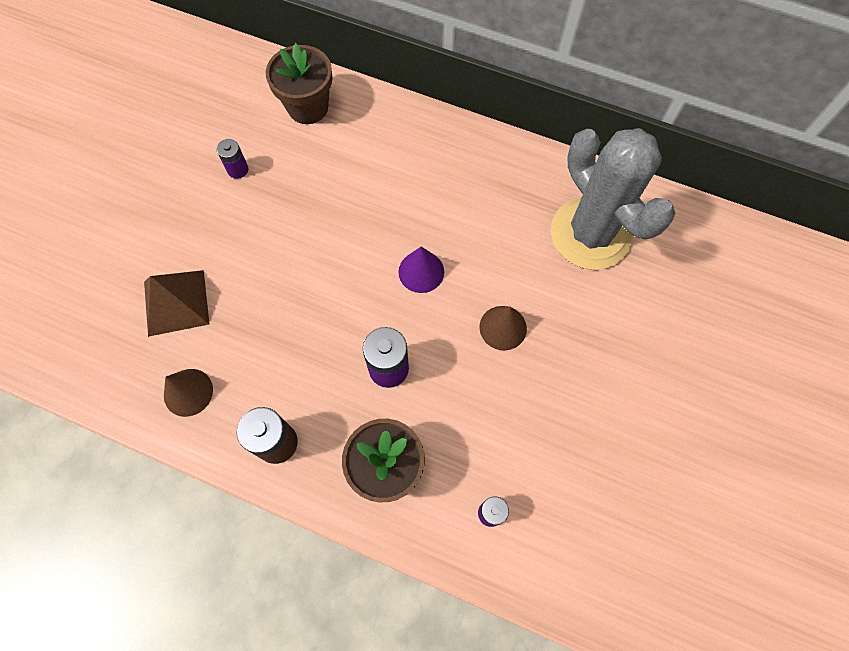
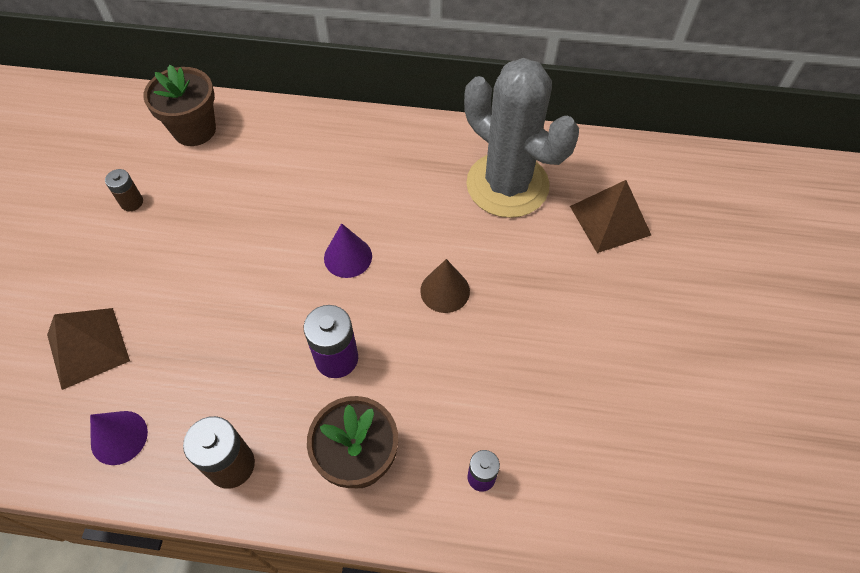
camera: 15 degrees left, 10 degrees down
(188, 392) = (119, 437): brown cone -> purple cone
(238, 169) = (132, 202): purple battery -> brown battery
(681, 294) = (610, 220): none -> brown pyramid

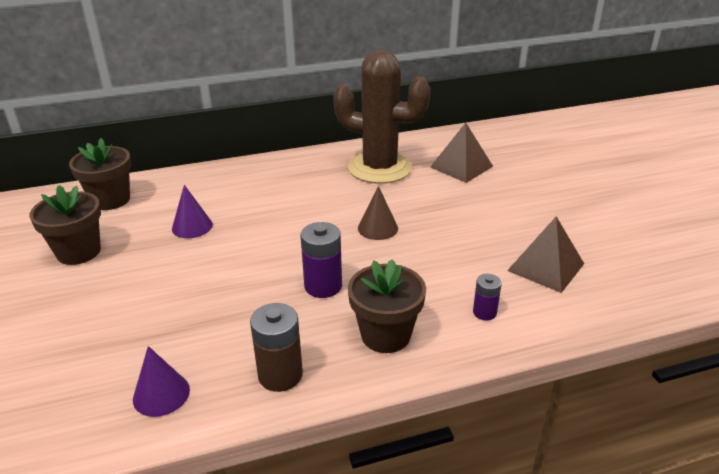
camera: 25 degrees left, 25 degrees down
(88, 347) = (92, 348): brown pyramid -> brown pyramid (546, 267)
(132, 202) = (79, 252): brown battery -> brown flower pot
(348, 257) = (290, 231): purple cone -> purple cone (192, 226)
(507, 185) = (379, 168): grey cactus -> brown cactus

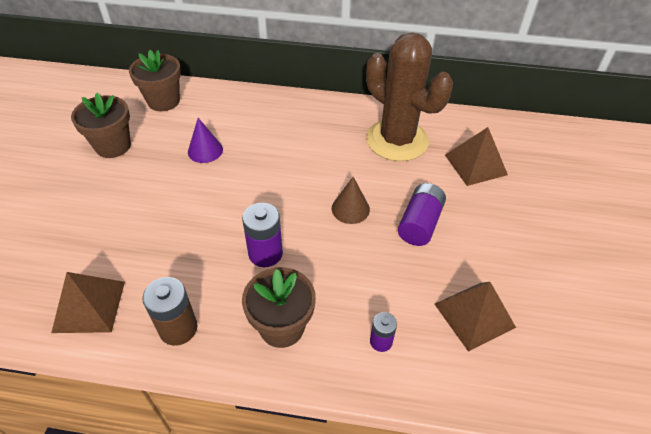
camera: 25 degrees right, 15 degrees up
(161, 394) = (89, 306): purple cone -> brown pyramid
(448, 220) = (419, 223): none -> purple battery

